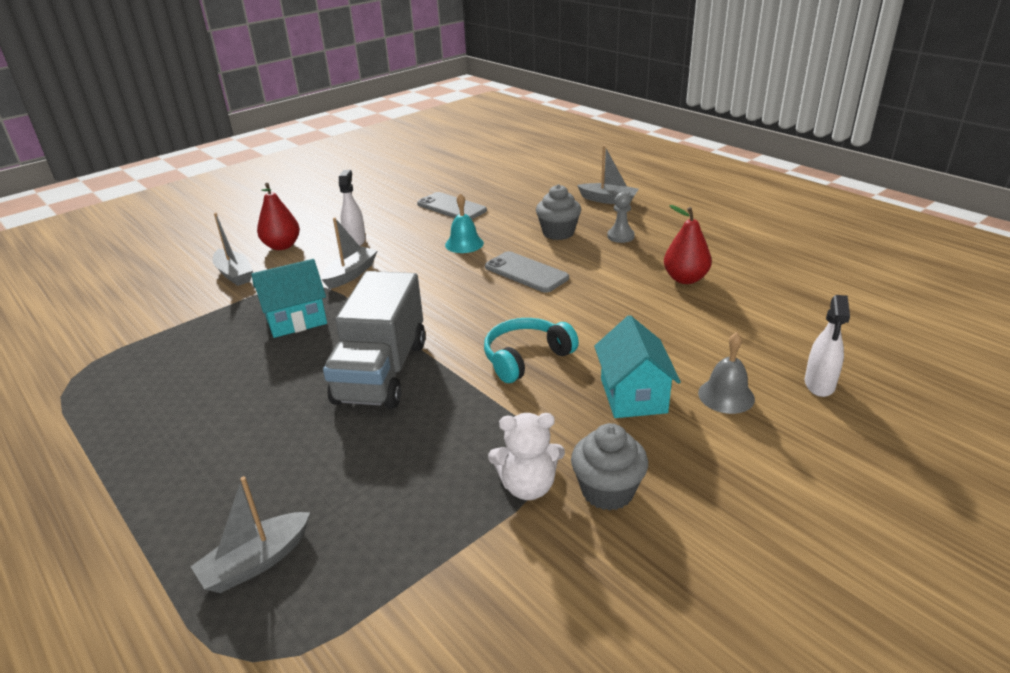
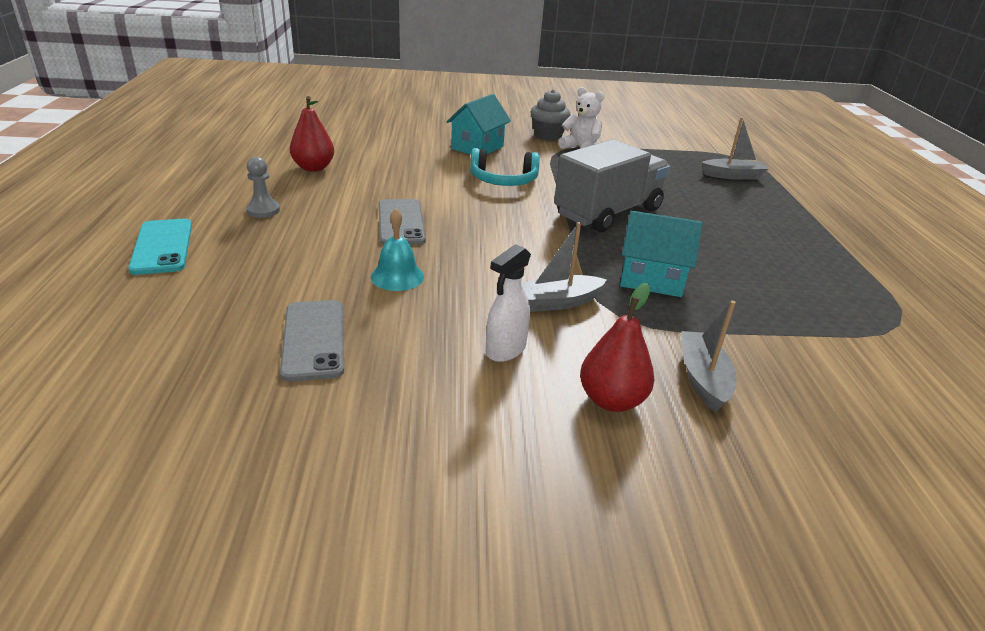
camera: 145 degrees left, 0 degrees up
(558, 233) = (296, 240): grey cupcake -> none
(608, 200) = (162, 247): grey boat -> turquoise phone
(726, 396) = (435, 131): grey bell -> none
(819, 385) = (387, 118): white spray bottle -> none

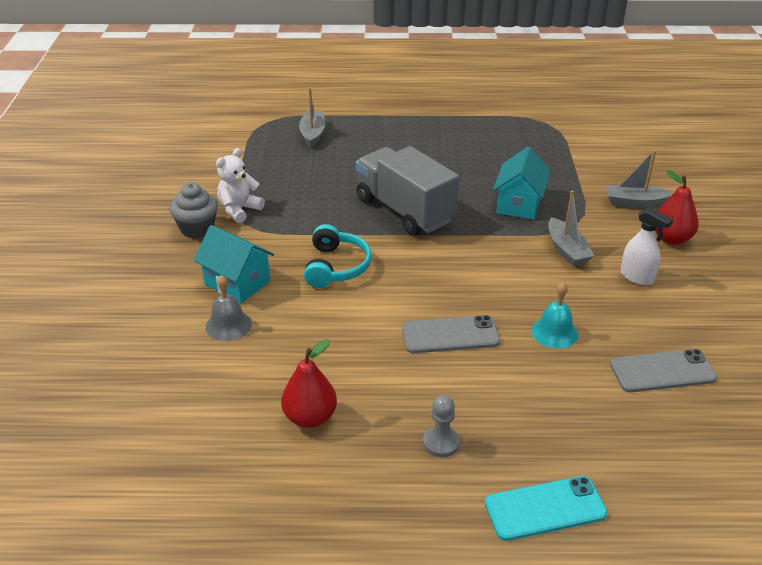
camera: 85 degrees left, 5 degrees up
(424, 145) = (228, 325): none -> grey bell

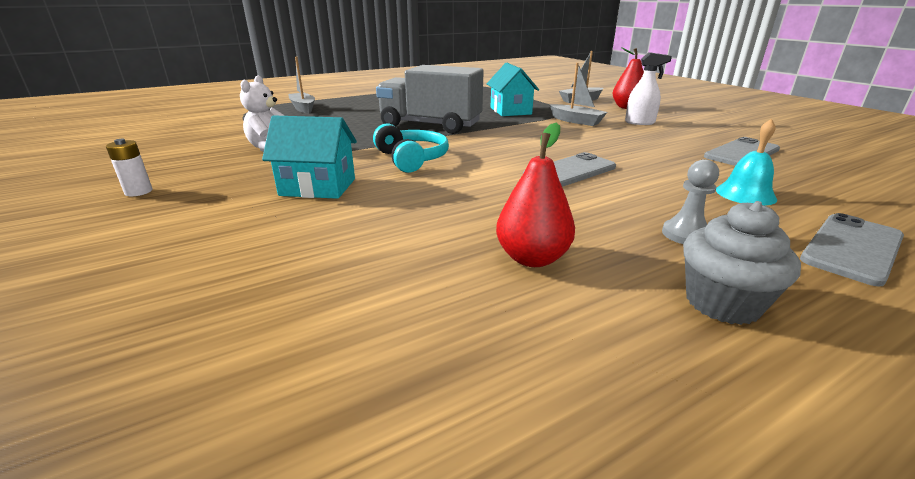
camera: 30 degrees left, 10 degrees down
(122, 245) = (138, 192): none -> white battery
(197, 229) = (233, 165): grey cupcake -> grey cupcake (722, 303)
(228, 325) = (340, 216): grey bell -> none
(545, 508) = (852, 248): turquoise phone -> grey phone
(554, 332) = (640, 153): turquoise bell -> turquoise bell (745, 194)

